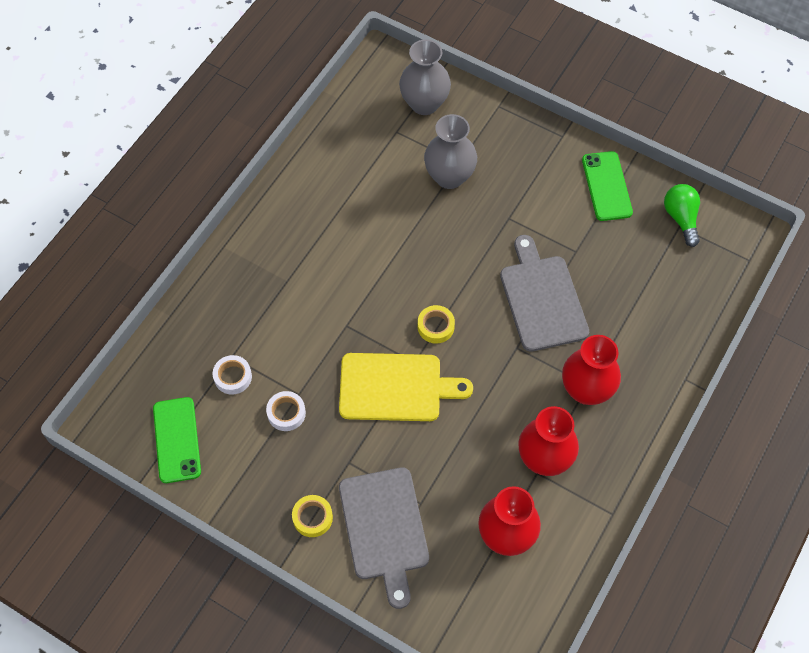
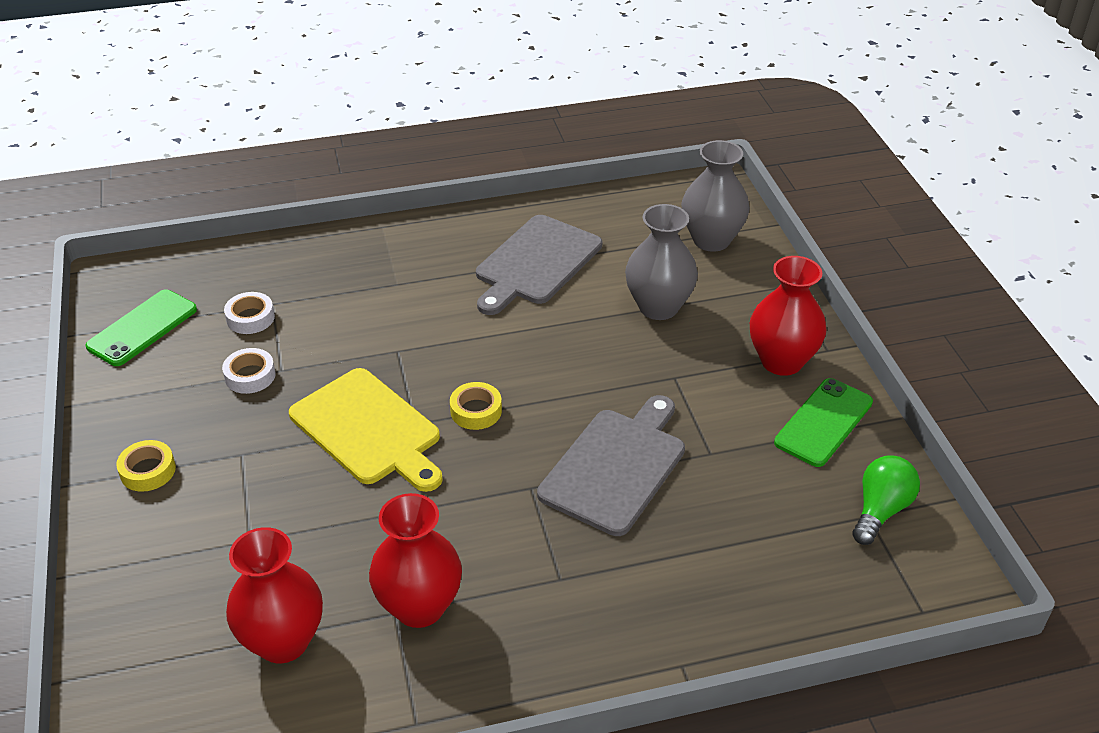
camera: 45 degrees right, 20 degrees down
(385, 528) = (189, 533): grey cutting board -> grey cutting board (536, 263)
(586, 390) = (551, 582): red vase -> red vase (781, 361)

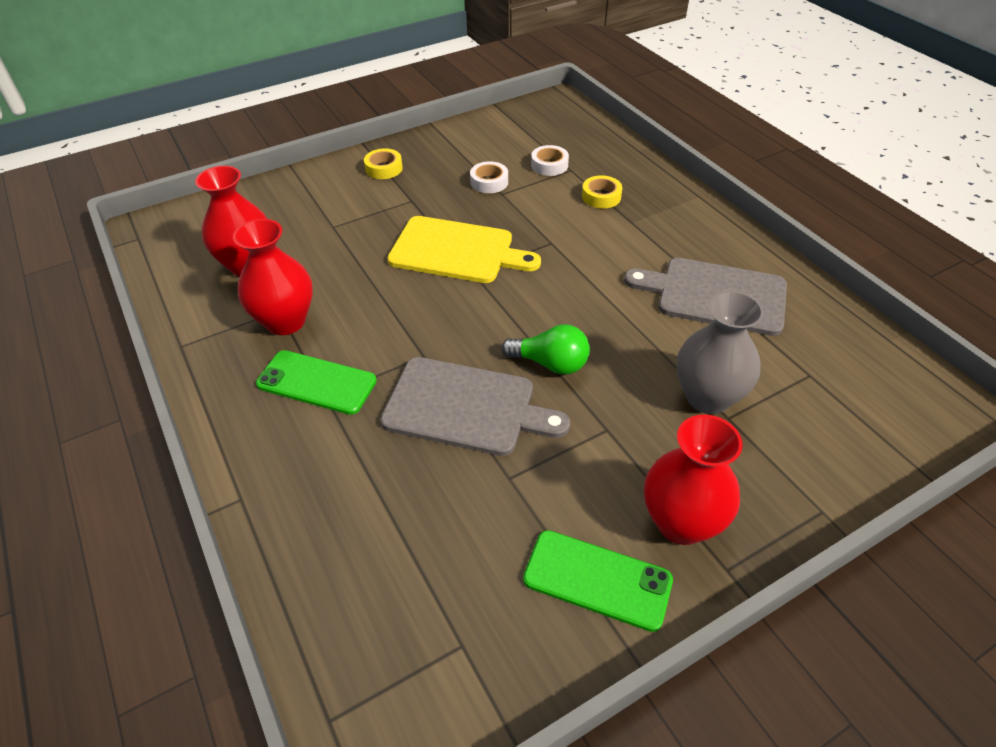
camera: 75 degrees right, 5 degrees up
(142, 328) = (514, 126): green phone -> green phone (317, 382)
(369, 429) = (457, 251): yellow cutting board -> yellow cutting board turned 105 degrees counterclockwise
(476, 411) = (501, 302): yellow tape -> yellow tape (601, 196)
(711, 240) = (854, 423): grey vase -> none
(880, 510) = (474, 658): green light bulb -> green light bulb (550, 363)

